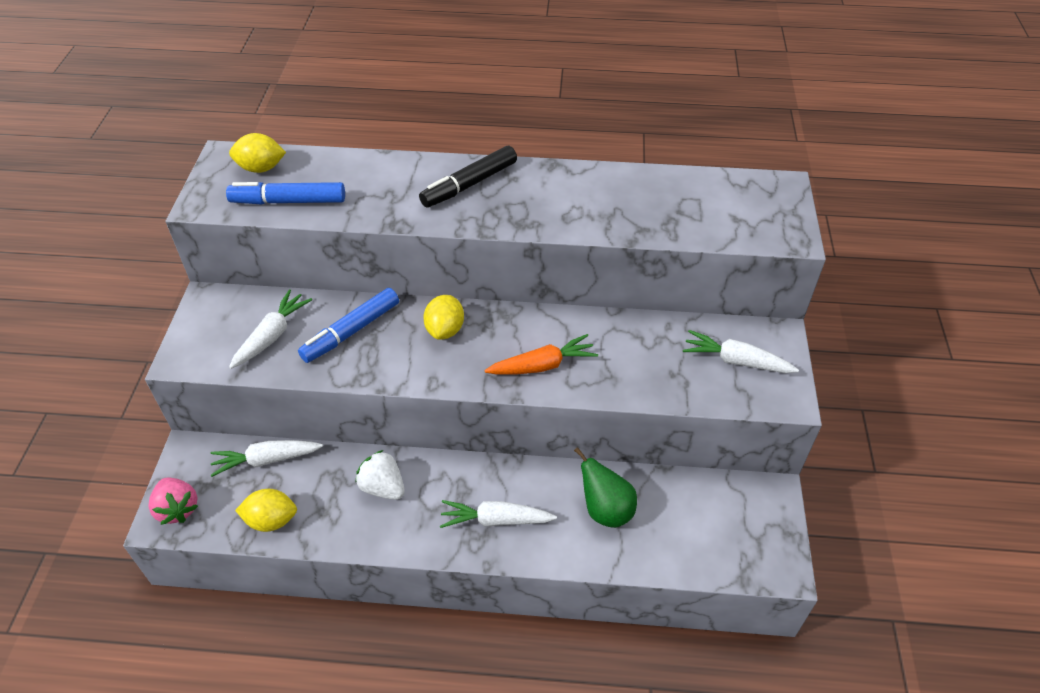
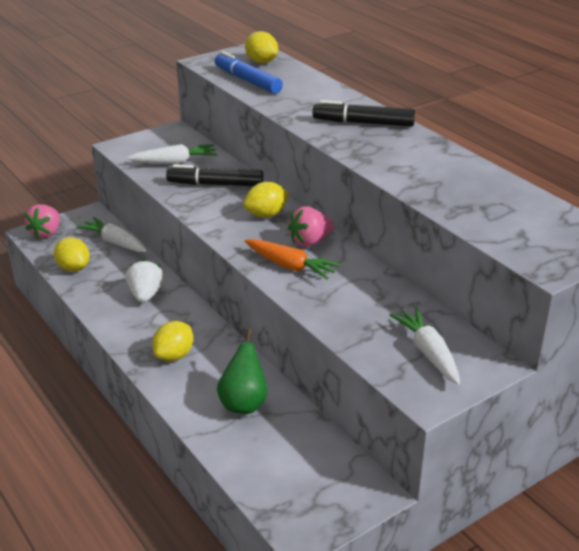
camera: 50 degrees right, 15 degrees down
(351, 331) = (215, 184): blue marker -> black marker
(495, 520) = (174, 355): white carrot -> yellow lemon
(519, 329) = (310, 242): none -> pink strawberry

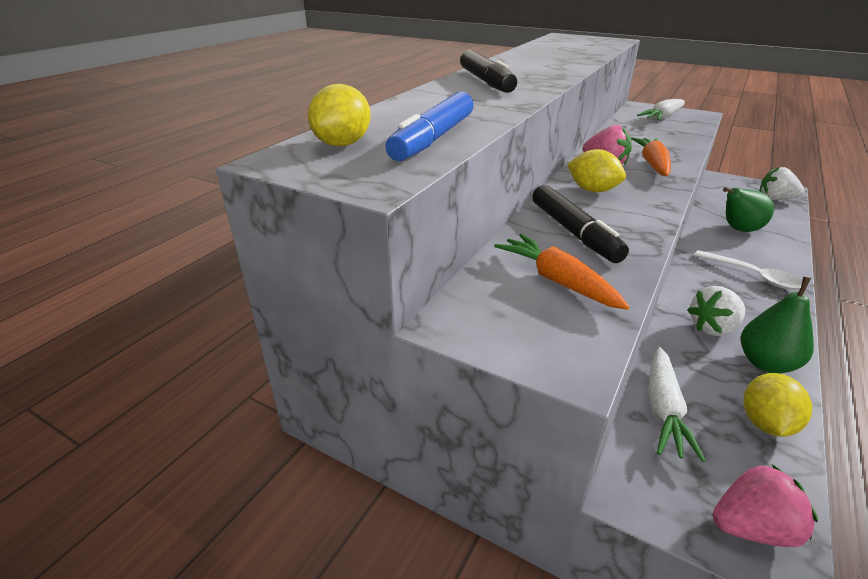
camera: 115 degrees left, 0 degrees up
(101, 296) = (766, 363): none -> green pear
(174, 355) = (752, 275): yellow lemon -> white spoon
(175, 162) = (557, 281): white carrot -> orange carrot
(283, 496) = (775, 199): none -> white strawberry

